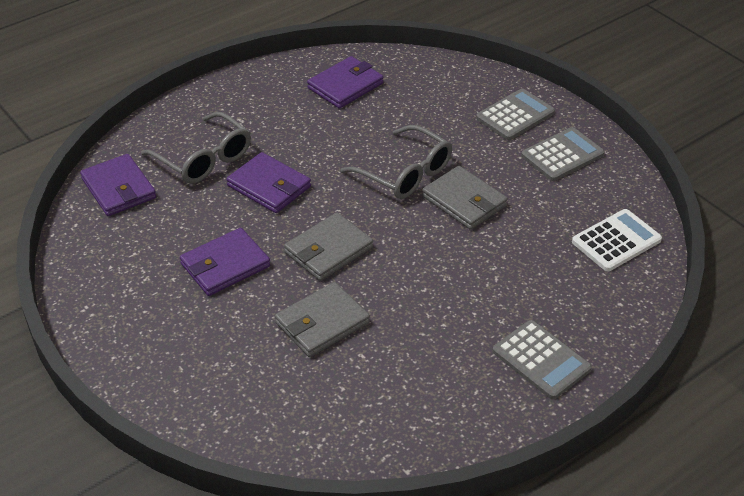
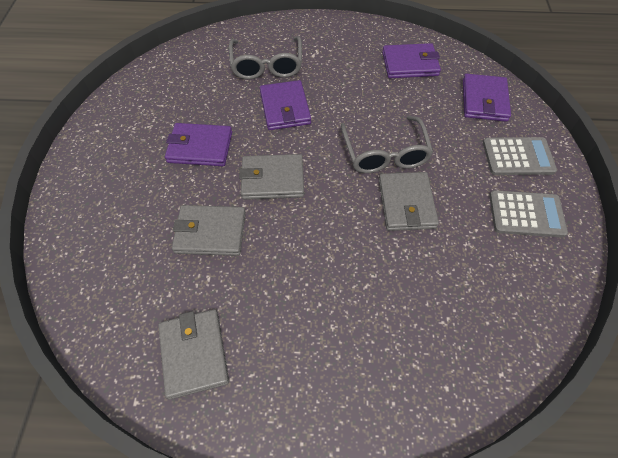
camera: 40 degrees right, 15 degrees up
(119, 188) = (200, 57): purple wallet -> purple wallet (484, 100)
(415, 410) = (194, 354): none -> grey wallet
(541, 360) = (327, 388): grey calculator -> none
(616, 241) = (500, 324): white calculator -> none

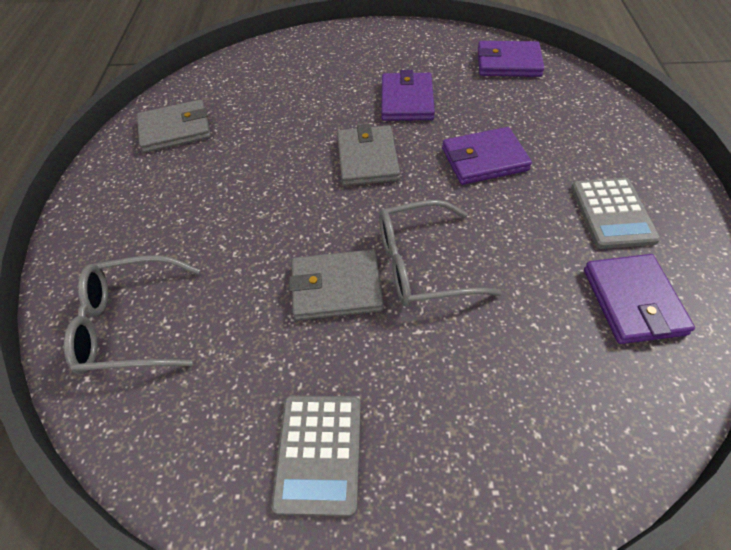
camera: 90 degrees right, 5 degrees down
(210, 232) = (297, 122): grey wallet -> none
(267, 66) = (558, 136): grey glasses -> grey glasses (130, 324)
(484, 100) = (577, 418): purple wallet -> purple wallet (508, 63)
(518, 157) = (443, 460): grey calculator -> grey calculator (612, 213)

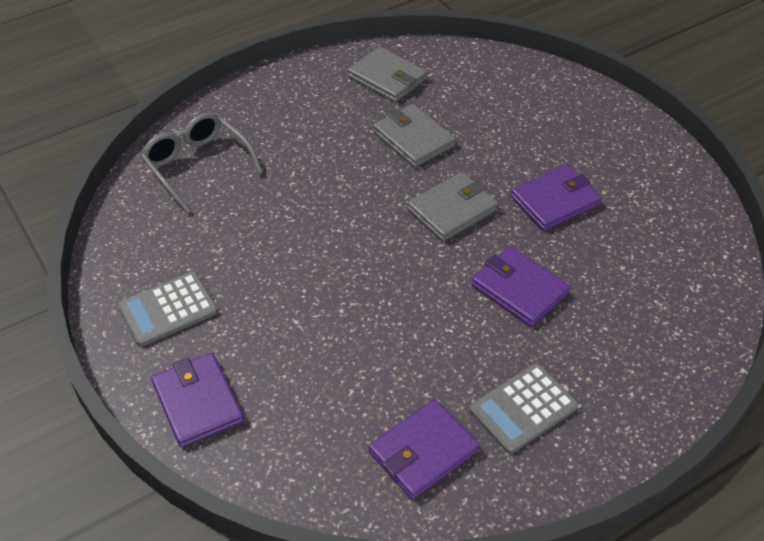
camera: 55 degrees right, 5 degrees down
(336, 288) = (301, 256): grey wallet -> grey wallet (413, 139)
(421, 265) = (360, 296): grey glasses -> none
(508, 63) = (691, 253): purple wallet -> purple wallet (197, 402)

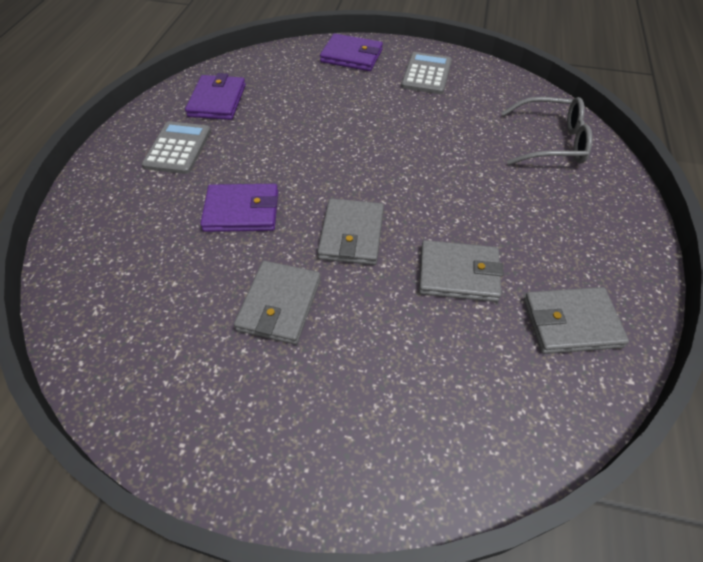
camera: 135 degrees right, 5 degrees up
(555, 201) = (279, 304): purple wallet -> grey wallet

